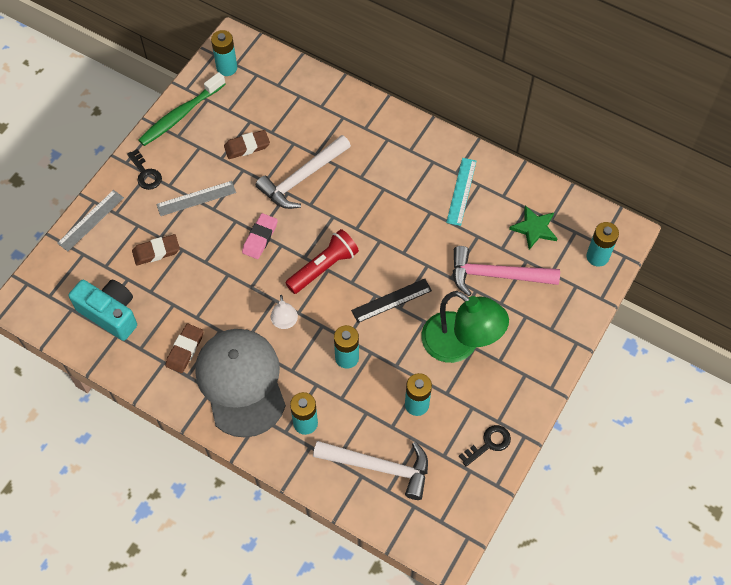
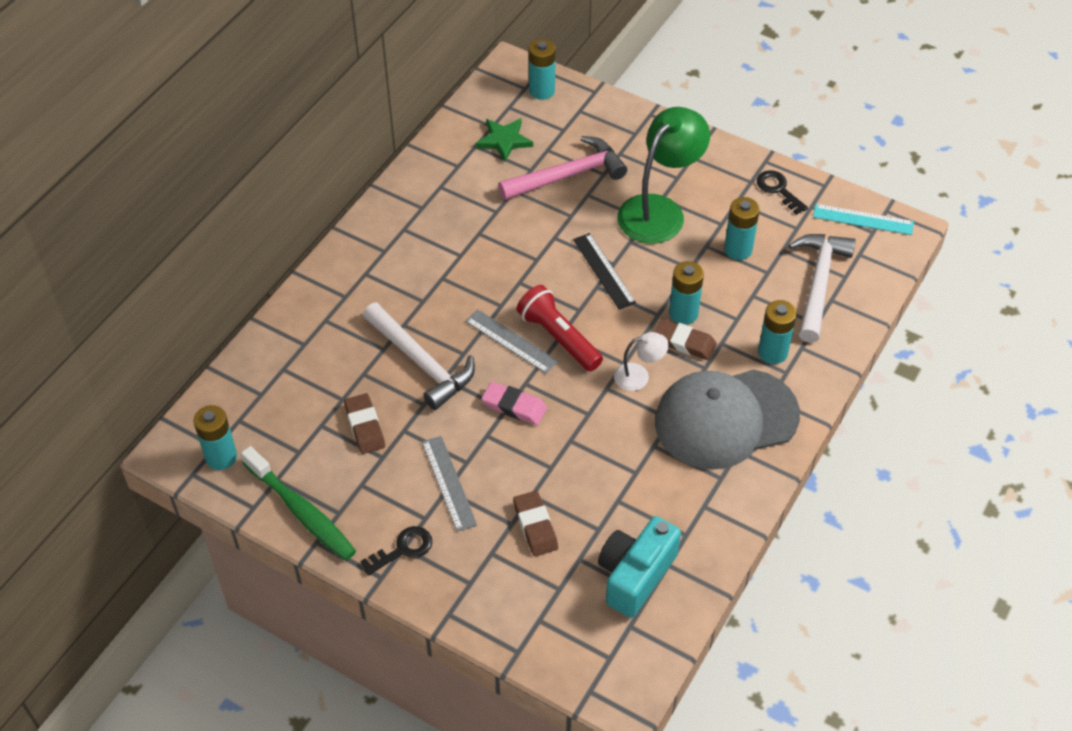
camera: 90 degrees left, 10 degrees down
(91, 220) = (482, 614): grey ruler -> grey ruler (511, 341)
(185, 350) = (684, 482): brown eraser -> brown eraser (684, 342)
(461, 191) = (449, 203): turquoise ruler -> turquoise ruler (863, 219)
(497, 275) = (567, 175): pink hammer -> pink hammer turned 120 degrees counterclockwise

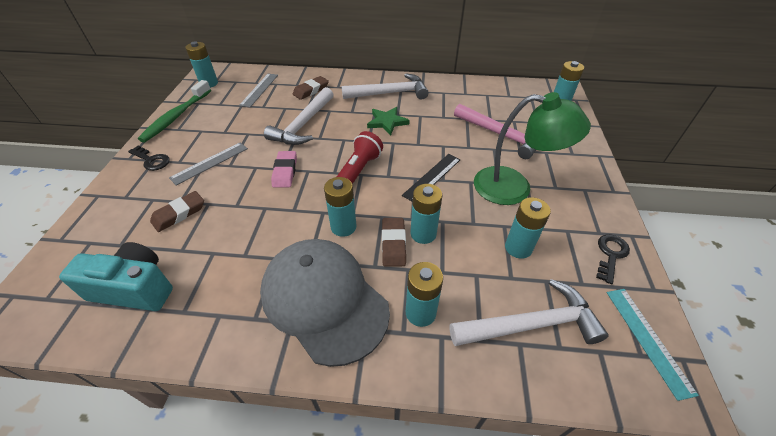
camera: 65 degrees right, 5 degrees down
(365, 426) = (245, 119): brown eraser -> brown eraser (311, 90)
(403, 244) = (389, 93): none -> white hammer
(504, 140) = (502, 103): green star -> green star (387, 122)
(511, 341) = (340, 154): grey ruler -> grey ruler (259, 90)
(639, 376) = (343, 227): white lamp -> turquoise battery

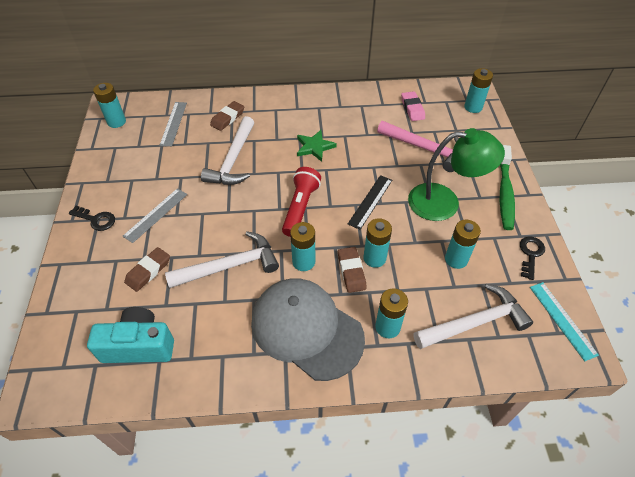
camera: 10 degrees left, 5 degrees up
(176, 117) = (99, 167): green toothbrush -> green toothbrush (505, 193)
(285, 172) = (232, 214): pink eraser -> pink eraser (412, 108)
(389, 93) = (308, 112): white hammer -> white hammer (229, 266)

